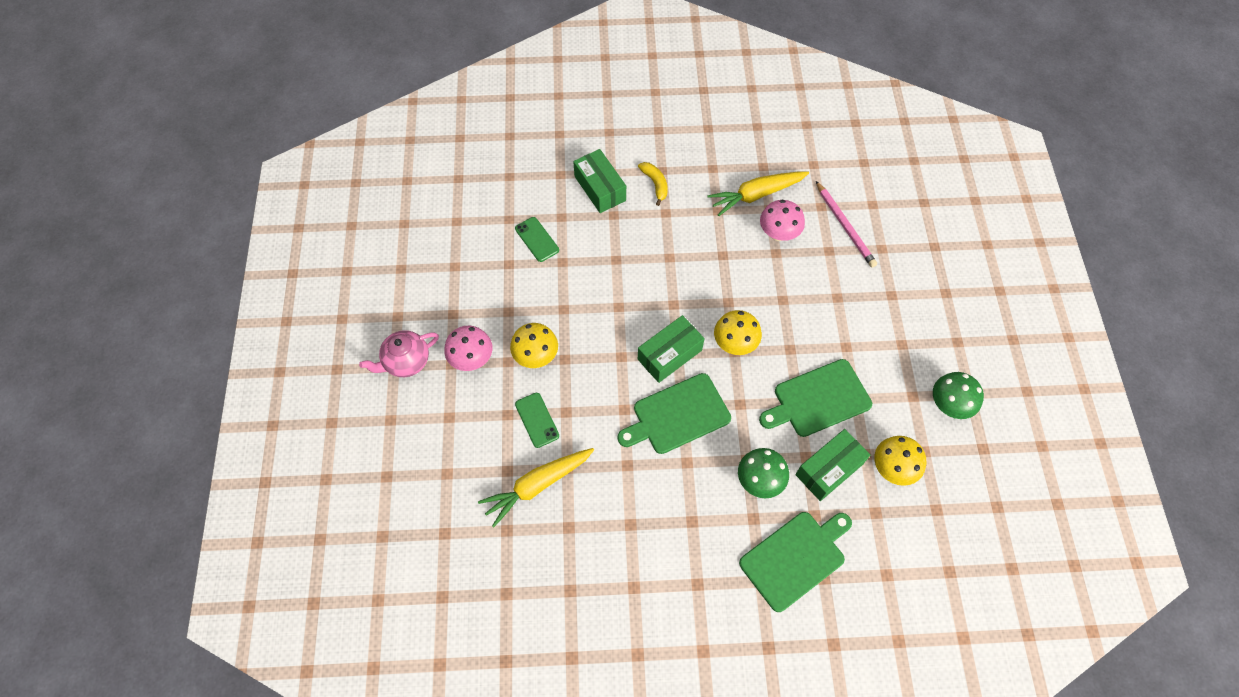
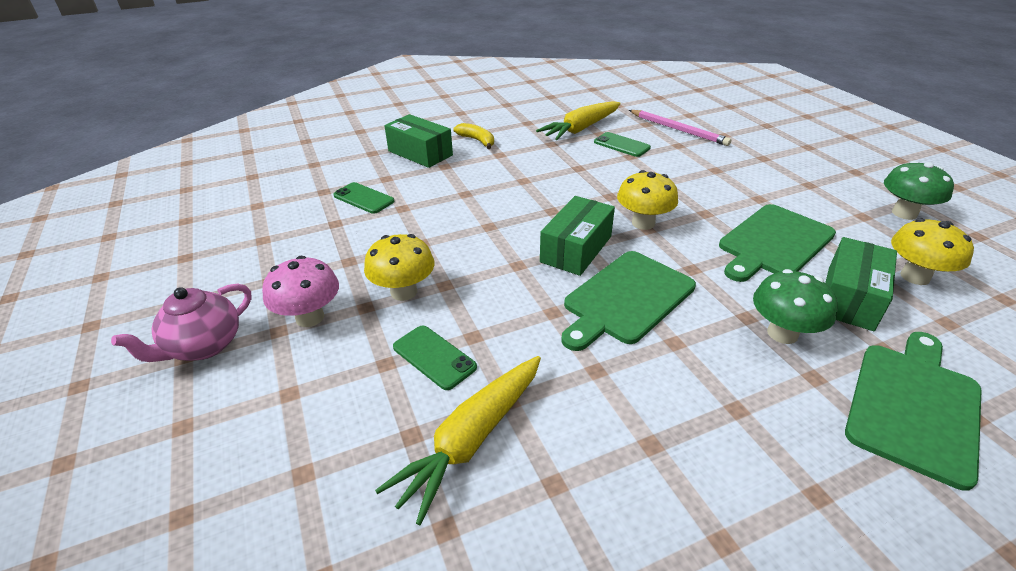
camera: 20 degrees left, 25 degrees down
(778, 233) = (621, 145): pink mushroom -> green phone

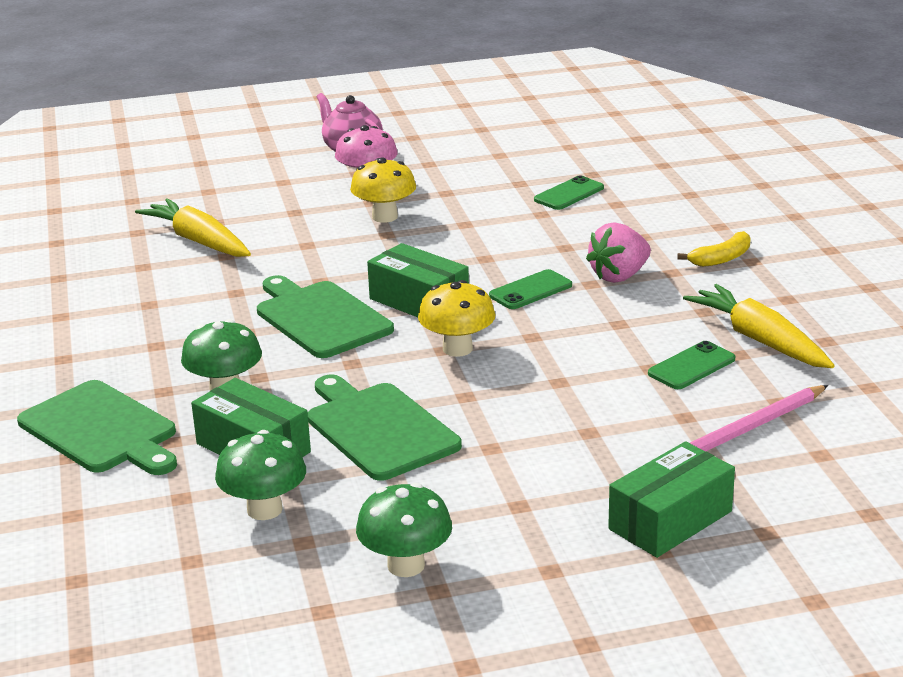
camera: 100 degrees right, 10 degrees down
(420, 153) = (684, 222): green box -> green box (670, 520)
(434, 357) = (290, 229): green phone -> green phone (530, 290)
(509, 171) = (619, 276): none -> pink strawberry
(915, 276) = (264, 509): yellow mushroom -> green mushroom

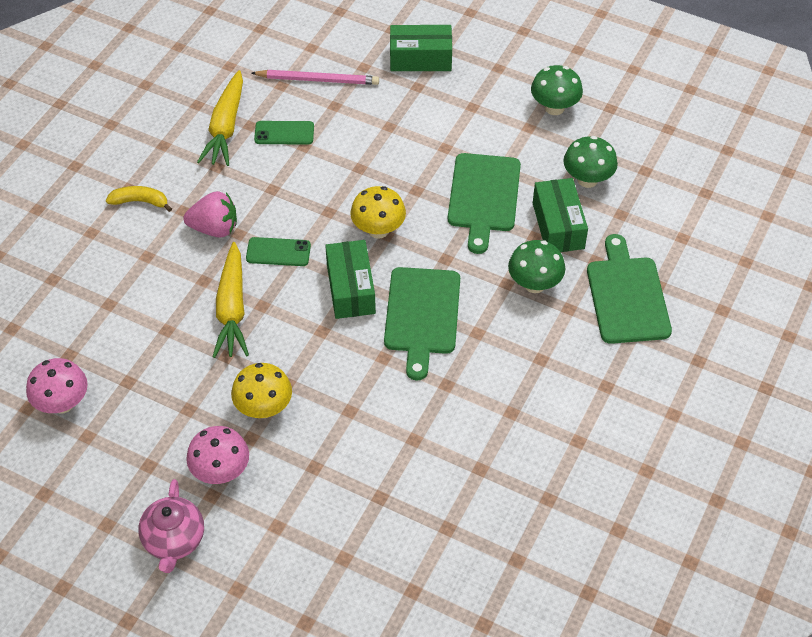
camera: 140 degrees left, 25 degrees up
(198, 241) = (416, 476): yellow carrot -> yellow carrot (232, 309)
(548, 157) = (62, 403): none -> pink mushroom
(569, 194) = (118, 340): green phone -> none

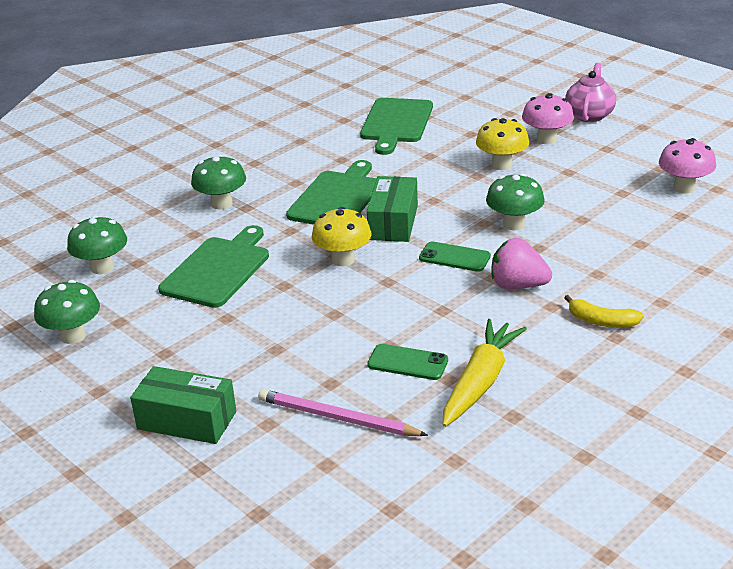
camera: 160 degrees left, 20 degrees down
(232, 309) = (514, 224): yellow carrot -> green mushroom
(558, 226) = (164, 238): green box -> none
(627, 296) = (149, 186): green cutting board -> green cutting board (396, 123)

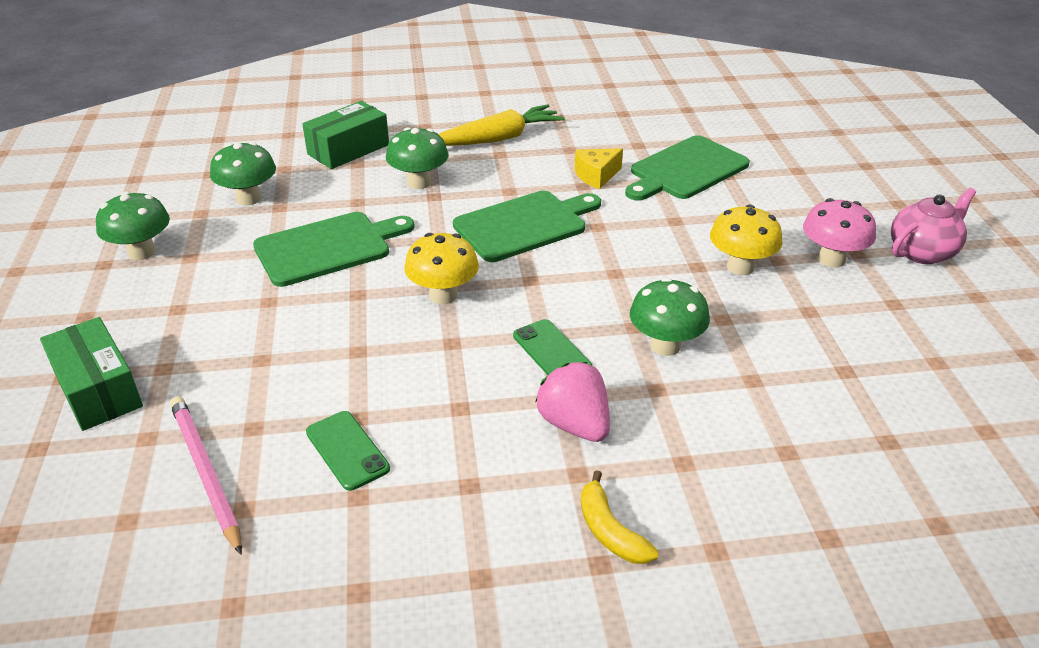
camera: 35 degrees right, 5 degrees up
(342, 150) = (596, 176): none -> yellow cheese
(393, 222) = (543, 278): green box -> green box (348, 149)
(480, 381) = (383, 522): yellow carrot -> yellow carrot (498, 138)
(684, 187) = (939, 405): pink mushroom -> none

